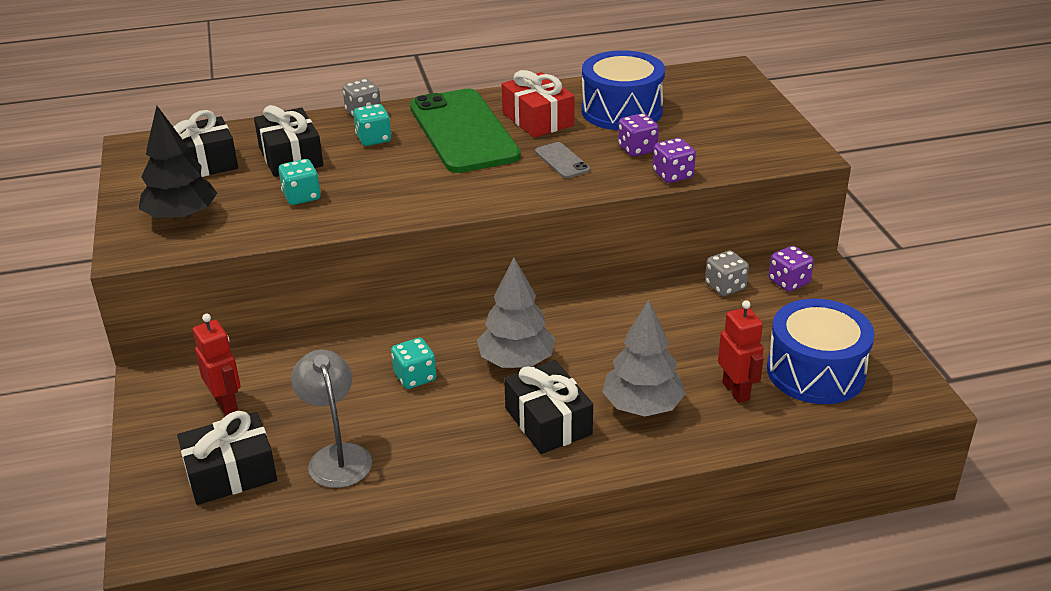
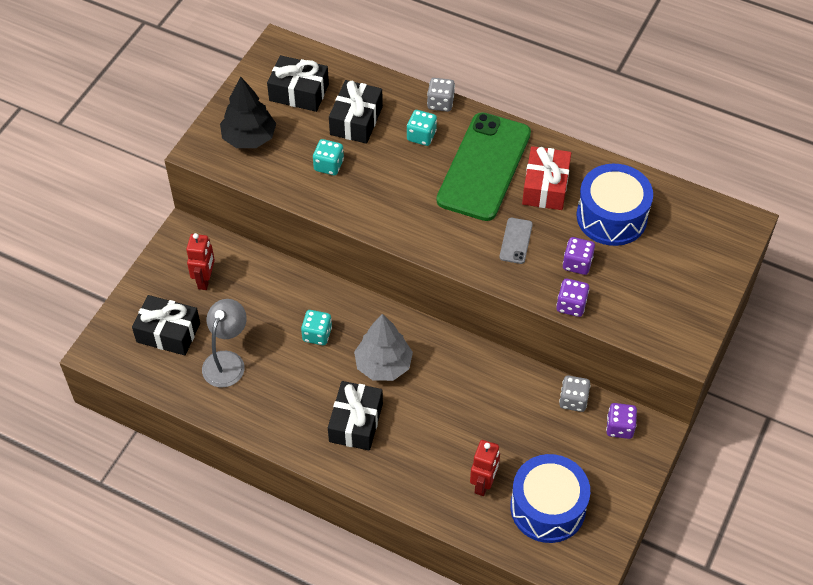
camera: 40 degrees right, 20 degrees up
(642, 406) = (418, 452): grey tree -> none

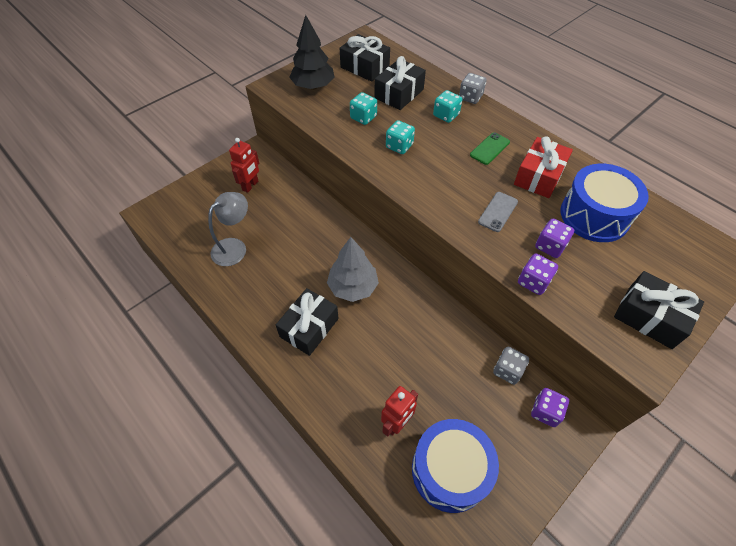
camera: 20 degrees right, 0 degrees up
(168, 332) = (204, 214): black gift -> black gift (649, 317)
(317, 334) = (312, 247): turquoise dice -> turquoise dice (399, 146)
(484, 167) = (489, 148): green phone -> green phone, size x0.40

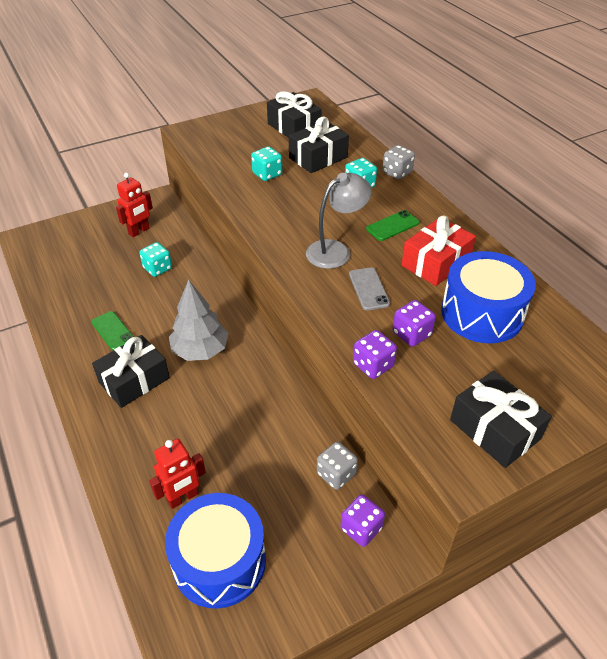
camera: 15 degrees right, 10 degrees down
(234, 247) = (94, 286): grey lamp -> grey lamp (336, 250)
(270, 285) = (112, 331): none -> green phone
(313, 86) = (229, 137): black tree -> none
(399, 146) = (291, 207): turquoise dice -> turquoise dice (157, 268)
(498, 212) = (369, 289): grey phone -> grey phone turned 60 degrees counterclockwise

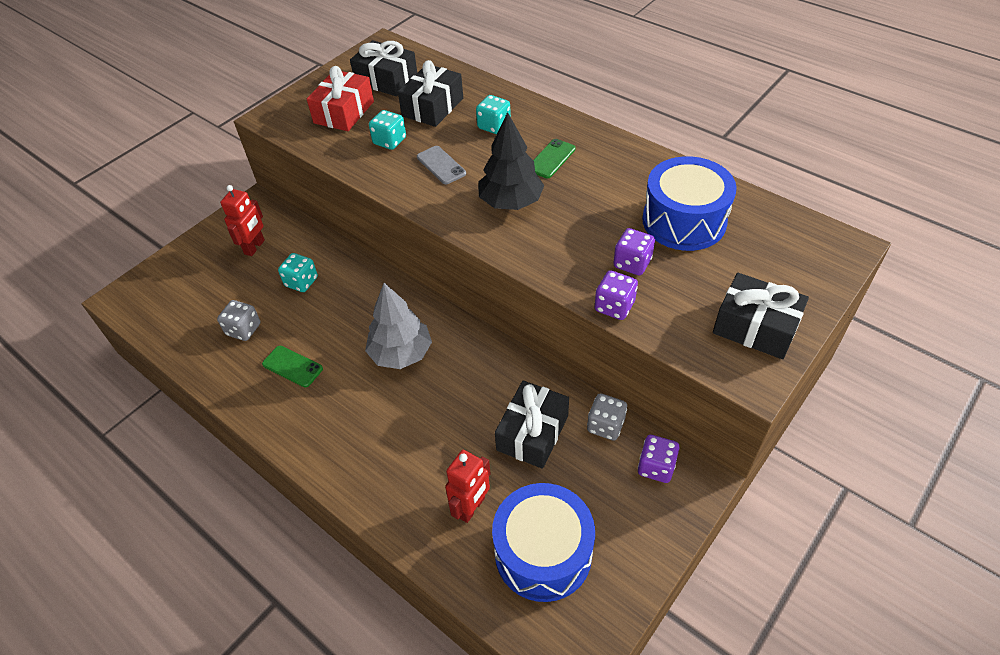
camera: 20 degrees left, 5 degrees up
(134, 380) = (349, 410): black gift -> black gift (532, 433)
(336, 250) = (511, 202): grey lamp -> black tree
(369, 289) = (566, 231): grey phone -> grey phone (441, 165)
(397, 173) = (523, 101): grey dice -> grey dice (243, 329)
(435, 262) = (614, 184): red gift -> red gift (344, 112)

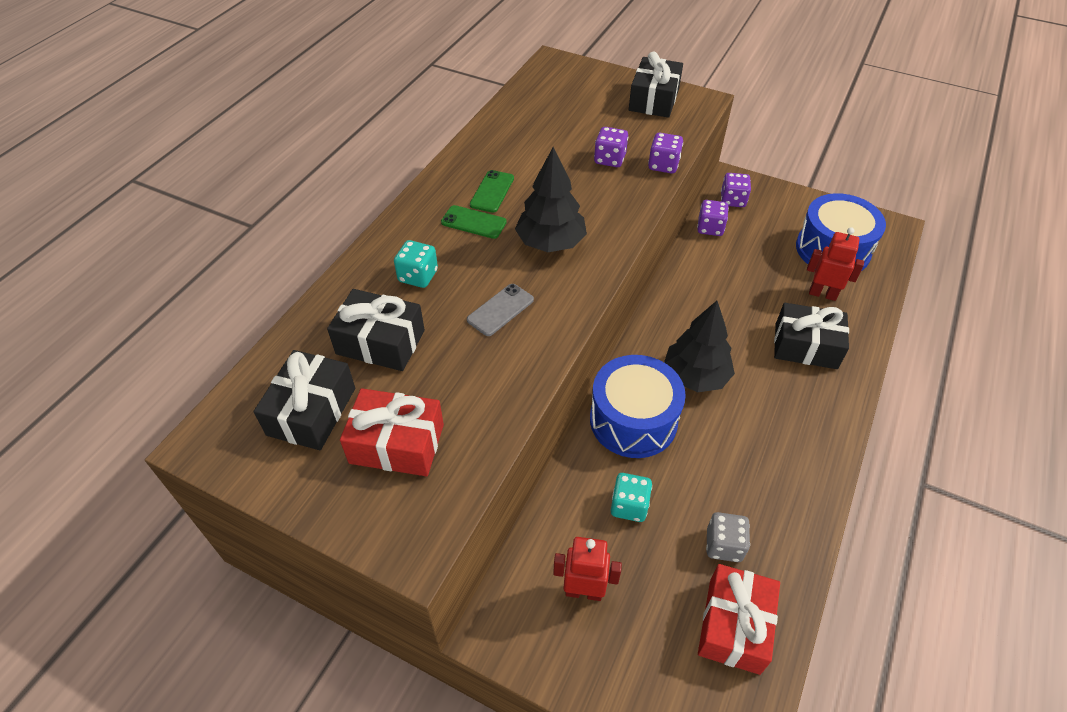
camera: 105 degrees left, 0 degrees up
(188, 319) = (734, 625): none -> red gift
(292, 366) = (752, 470): green phone -> green phone (492, 191)
(389, 141) = (460, 371): turquoise dice -> none
(401, 353) = (695, 376): grey tree -> black tree
(532, 433) = (737, 268): black gift -> black gift (805, 346)
(605, 425) = (710, 228): grey dice -> purple dice
(684, 221) = (547, 134): blue drum -> blue drum (633, 420)

